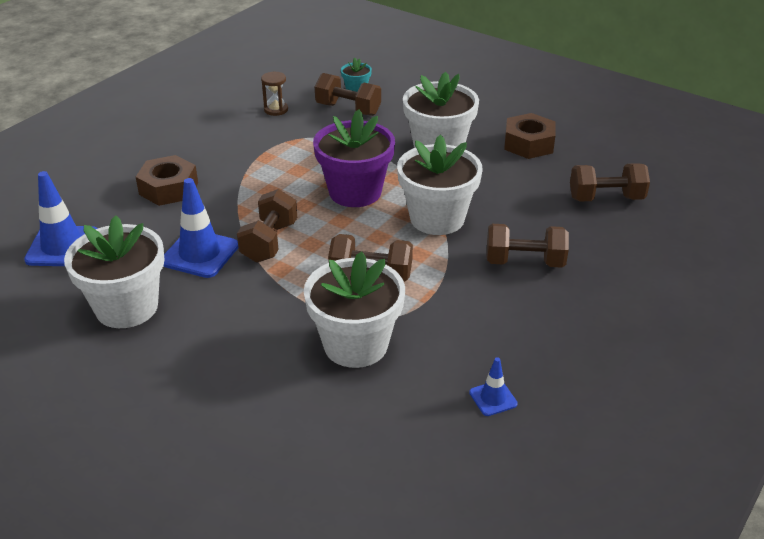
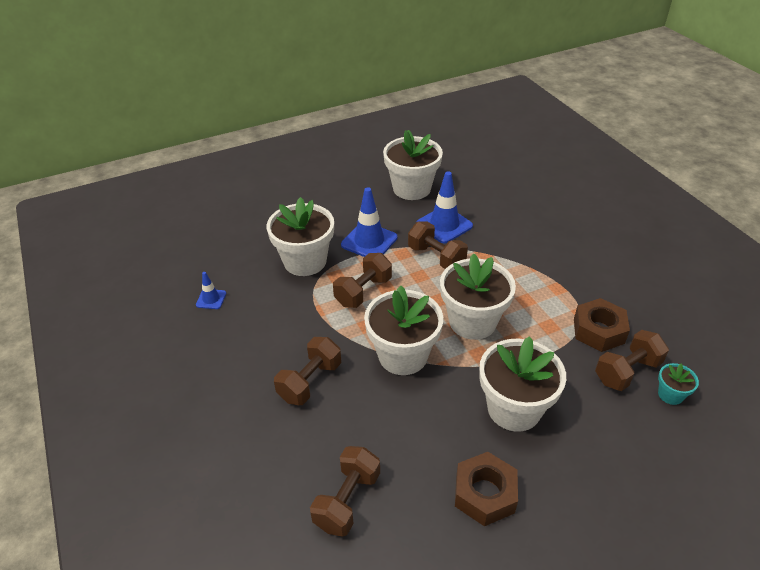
camera: 120 degrees right, 5 degrees up
(62, 247) = (490, 177): blue traffic cone -> blue traffic cone (369, 241)
(168, 188) = (535, 229): brown nut -> brown nut (598, 331)
(276, 110) = (645, 320): brown hourglass -> none
(355, 192) = (472, 322): purple flower pot -> white flower pot

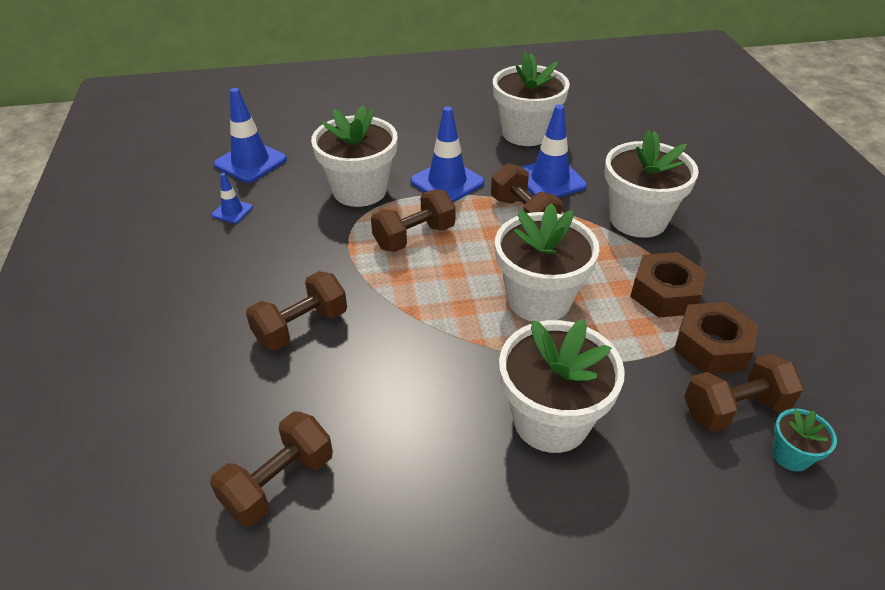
camera: 15 degrees right, 0 degrees up
(205, 253) = (250, 162): none -> blue traffic cone
(403, 355) = (430, 321): white flower pot -> white flower pot (638, 219)
(484, 494) = (463, 523): brown nut -> brown nut (665, 293)

